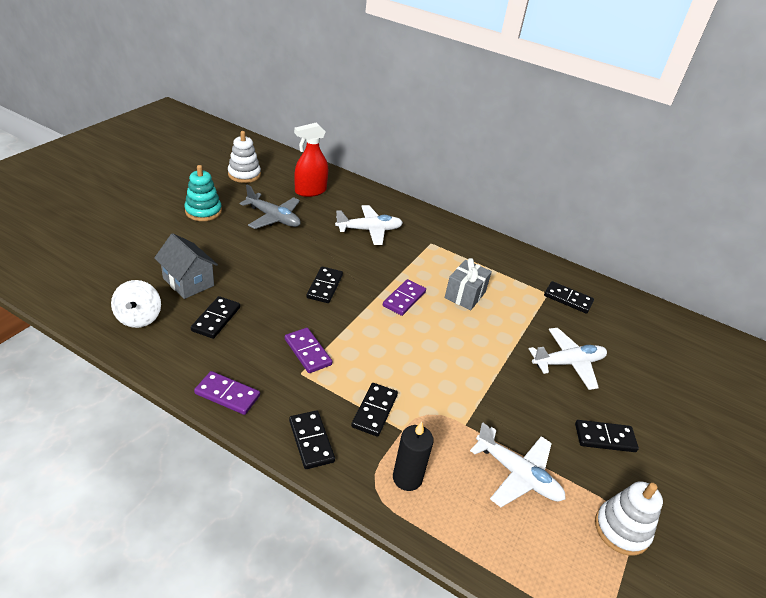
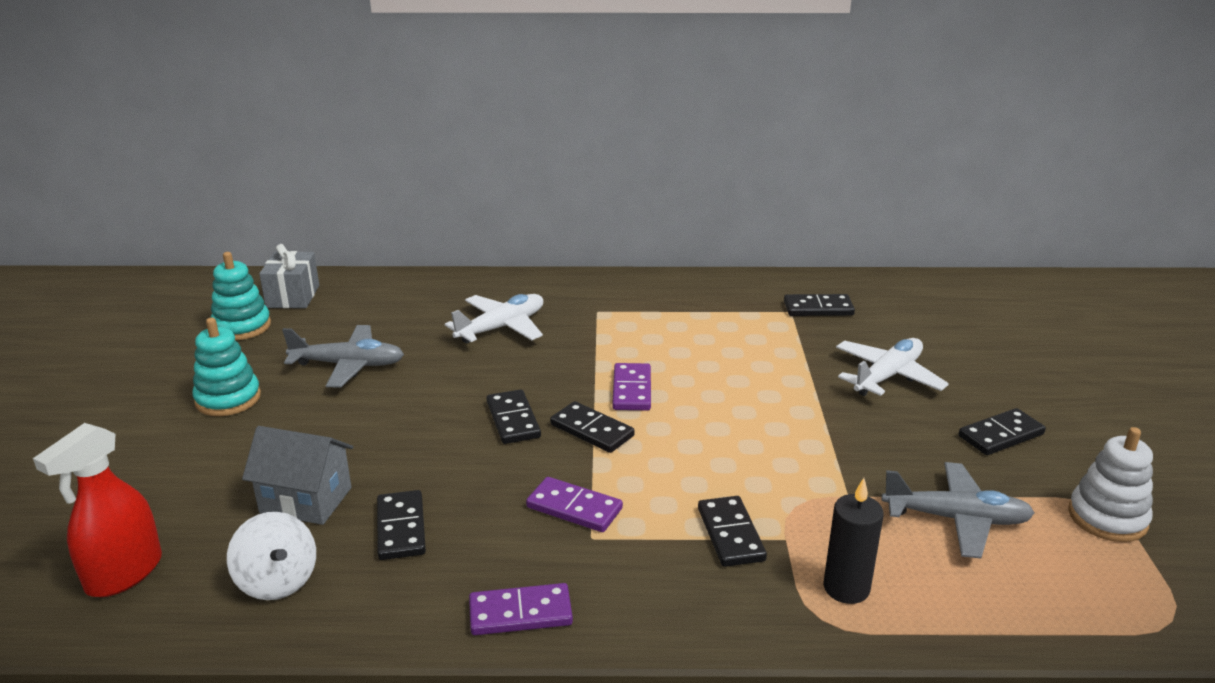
camera: 25 degrees left, 10 degrees down
(244, 175) = (242, 326): white stacking toy -> turquoise stacking toy
(310, 191) = (367, 311): red spray bottle -> red spray bottle (124, 574)
(311, 441) = (690, 609): black domino -> black domino (591, 430)
(465, 295) = (700, 353): grey gift -> grey gift (293, 296)
(517, 474) = (956, 519): white plane -> grey plane

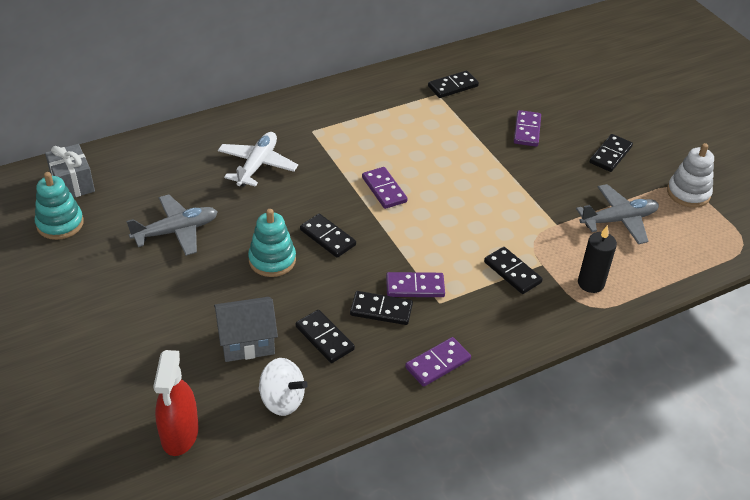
camera: 30 degrees left, 15 degrees up
(228, 399) = (115, 287): turquoise stacking toy -> turquoise stacking toy (272, 260)
(591, 430) = (383, 229): black domino -> black domino (381, 310)
(887, 376) = (527, 130): white plane -> purple domino

